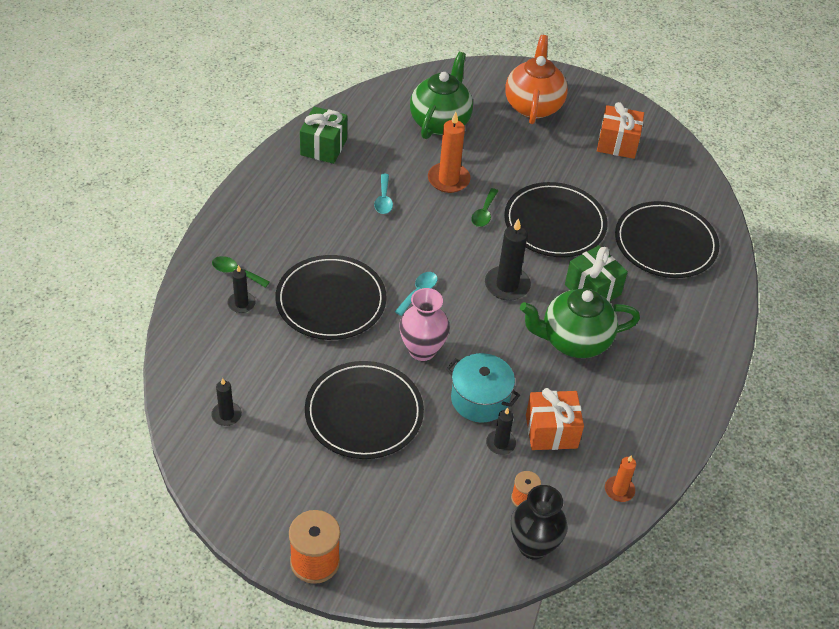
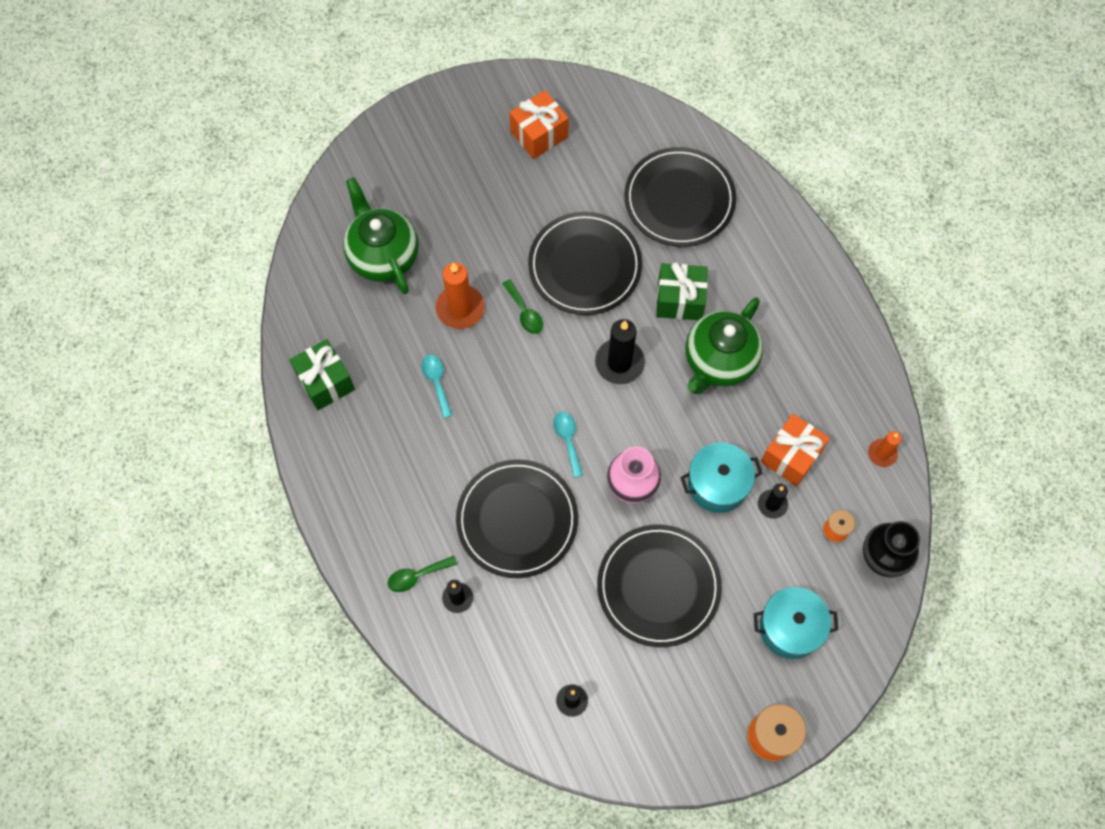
camera: 45 degrees left, 20 degrees up
(383, 199) = (436, 382): turquoise spoon -> turquoise spoon turned 150 degrees counterclockwise
(415, 518) = (790, 627): none -> turquoise pot
(533, 106) = (433, 161): orange teapot -> none

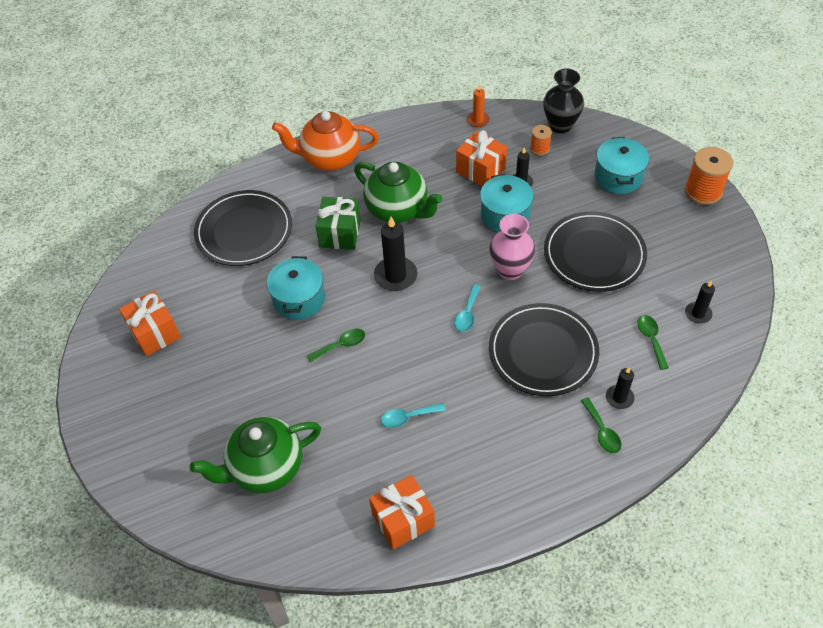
camera: 85 degrees left, 15 degrees down
(325, 382) = (403, 519): green gift -> orange gift
(460, 308) = (332, 398): orange candle -> none
(534, 641) = (651, 339): none -> green spoon
(568, 440) = (467, 314): turquoise spoon -> turquoise spoon turned 60 degrees counterclockwise
(585, 266) = (299, 299): black plate -> turquoise pot
(799, 280) = (330, 158): none -> orange teapot

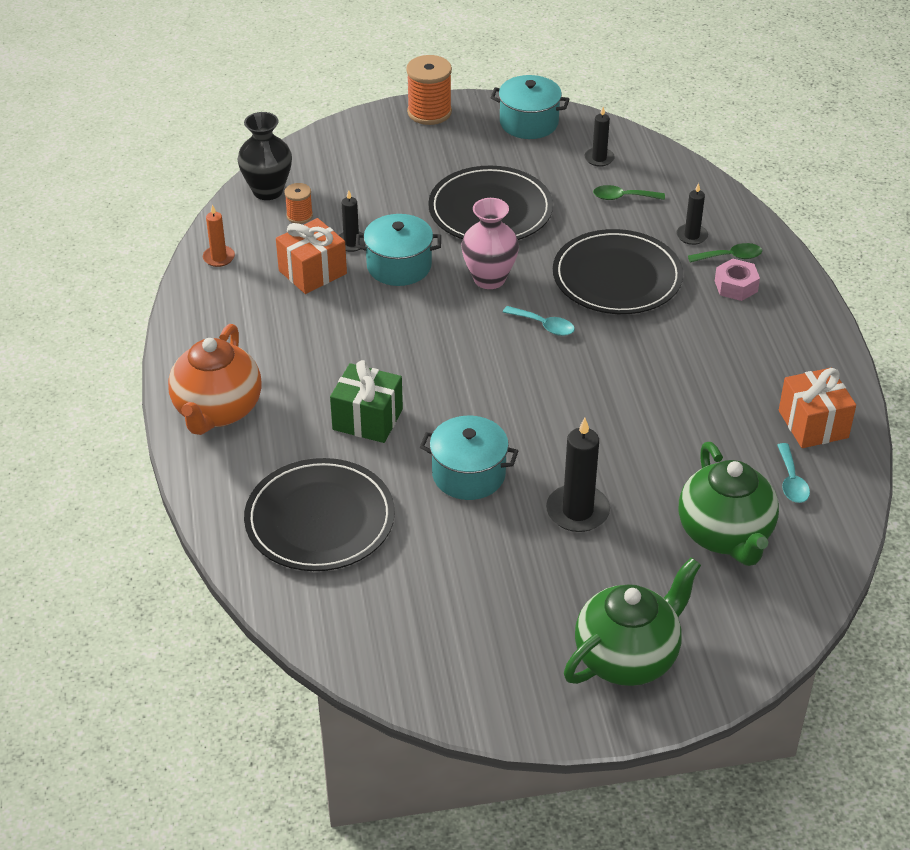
camera: 80 degrees left, 10 degrees down
(154, 333) = (477, 636): orange gift -> none
(341, 345) = (558, 443): green spoon -> none
(395, 276) = (462, 377): black candle -> black candle (577, 511)
(398, 210) = (349, 358): green teapot -> green teapot (627, 657)
(408, 417) = (680, 399): turquoise spoon -> turquoise spoon (791, 481)
(563, 440) = (736, 286): none -> pink nut
(618, 177) = (378, 166): turquoise pot -> turquoise pot (529, 123)

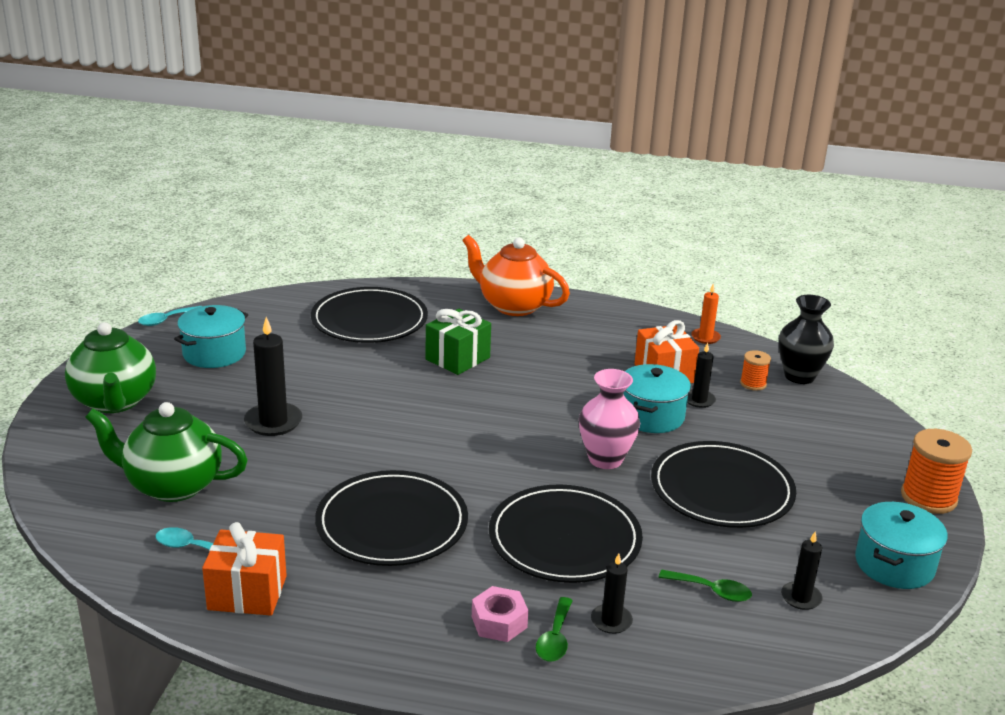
camera: 110 degrees right, 15 degrees down
(468, 474) = (359, 385): turquoise pot -> turquoise pot (214, 353)
(544, 325) = (516, 471): turquoise spoon -> turquoise spoon (166, 320)
(623, 197) = (711, 591): green spoon -> green spoon turned 90 degrees clockwise
(670, 375) = (392, 523): none -> black plate

